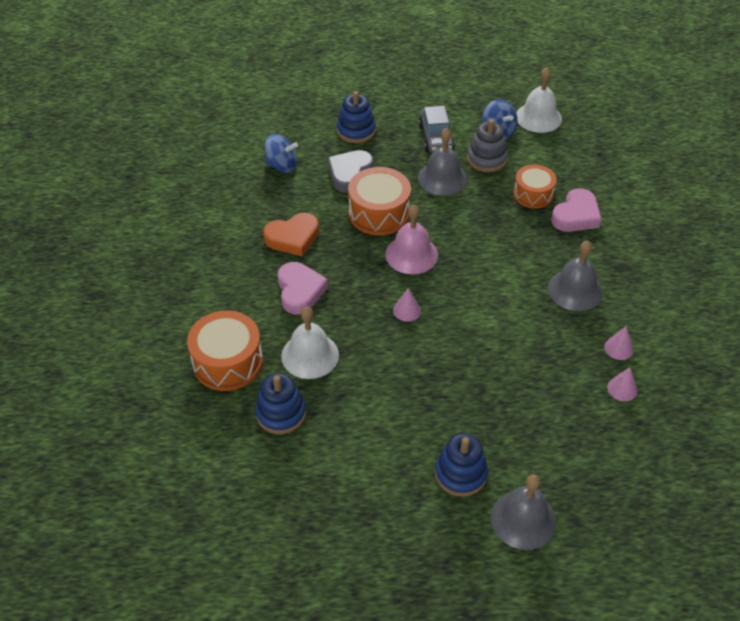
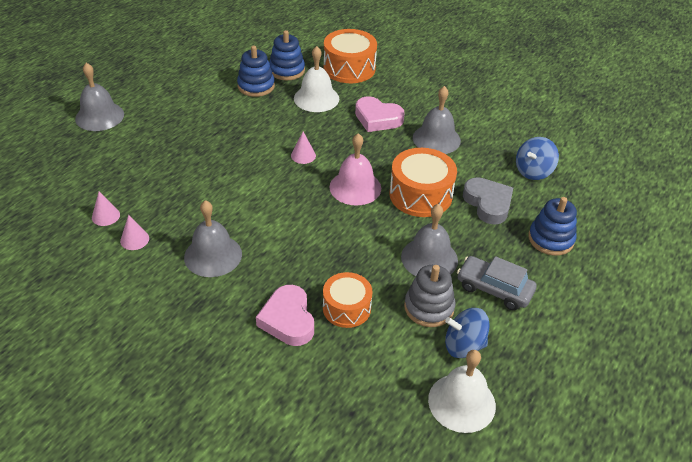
camera: 125 degrees right, 5 degrees down
(293, 238) = (436, 139): orange heart -> grey bell
(460, 474) = (158, 110): blue stacking toy -> blue stacking toy (256, 86)

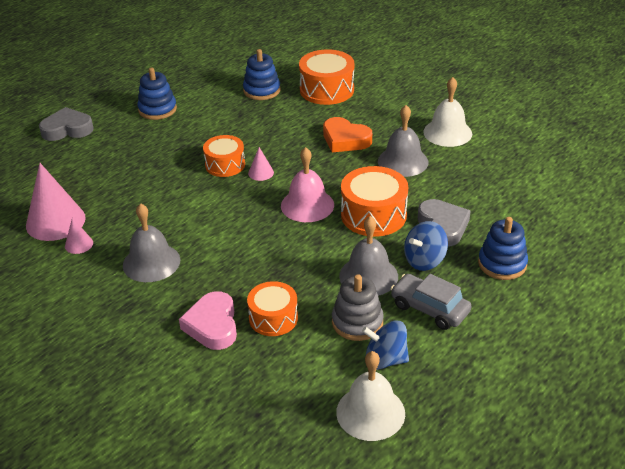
camera: 10 degrees right, 5 degrees down
(99, 116) = (67, 129): grey bell -> grey heart
(105, 216) = (55, 221): pink cone -> pink cone, size x2.15
(256, 86) = (227, 105): blue stacking toy -> blue stacking toy (157, 109)
(266, 148) = (225, 165): none -> orange drum
(316, 98) = (286, 118): white bell -> white bell (447, 132)
(377, 118) = (345, 140): pink heart -> orange heart
(533, 171) = (499, 197): blue spinning top -> blue spinning top (424, 260)

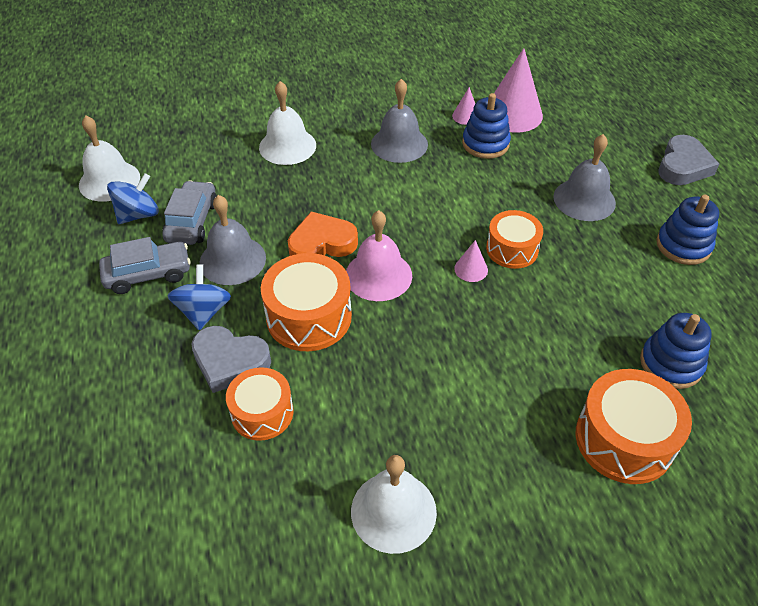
camera: 125 degrees right, 10 degrees up
(212, 325) = (287, 146): pink heart -> white bell
(273, 318) = (256, 179): orange drum -> orange drum (262, 413)
(345, 140) = (474, 381): orange heart -> orange heart (322, 244)
(357, 322) = (192, 221): grey stacking toy -> grey car
(403, 161) = (376, 409): grey bell -> grey bell (584, 199)
(502, 264) = (127, 369): blue stacking toy -> blue stacking toy (485, 144)

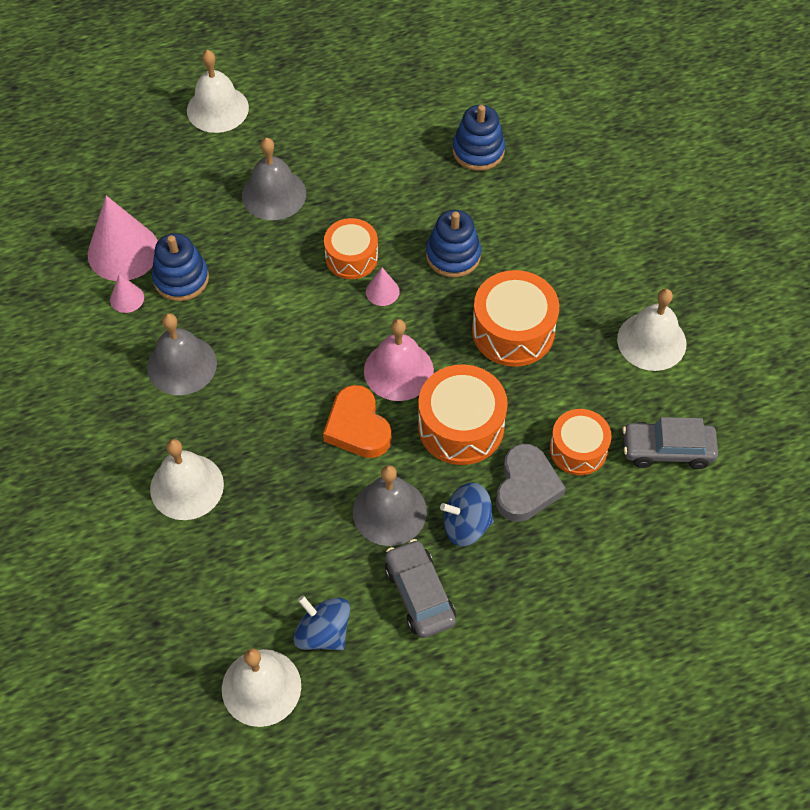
camera: 95 degrees left, 10 degrees up
(192, 221) = (331, 567): grey car -> grey car (667, 450)
(624, 439) = (558, 189): orange drum -> orange drum (513, 331)
(683, 166) = (217, 109): grey heart -> white bell
(683, 245) = (336, 124): blue stacking toy -> blue stacking toy (453, 255)

